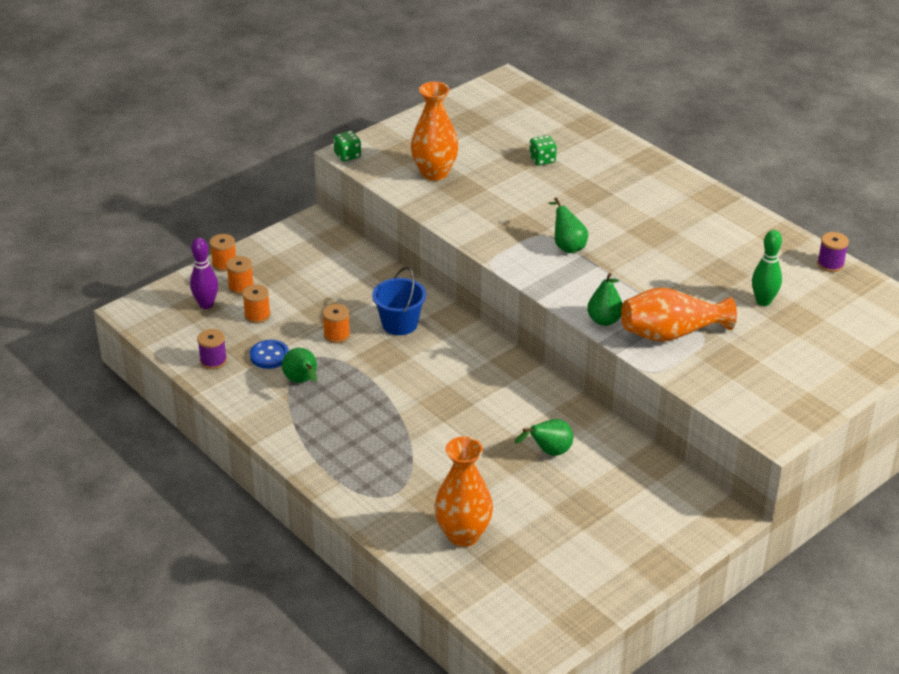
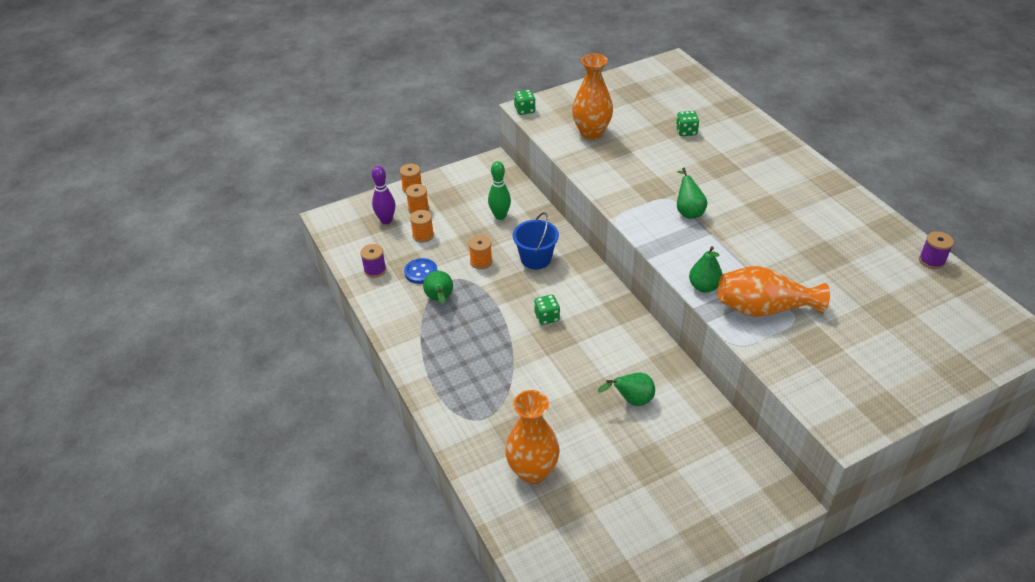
camera: 15 degrees right, 5 degrees up
(431, 383) = (547, 317): none -> green dice
(763, 301) = (859, 289): green bowling pin -> green bowling pin (500, 216)

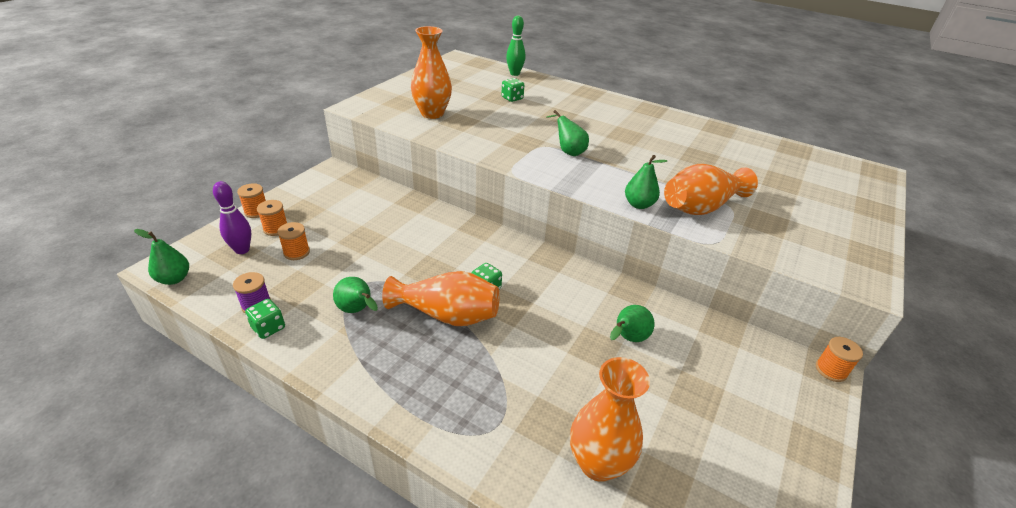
camera: 35 degrees left, 5 degrees down
(332, 230) = (174, 279): none -> green pear
(421, 272) = (316, 289): blue button -> none
(481, 262) = (379, 259): orange spool -> orange spool (831, 370)
(500, 216) = (371, 212): green bowling pin -> green bowling pin (514, 74)
(502, 327) = (447, 315): none -> orange vase
(524, 110) = (354, 109): green dice -> green dice (268, 328)
(536, 259) = (435, 239): blue bucket -> none
(931, 261) = (767, 141): purple spool -> none

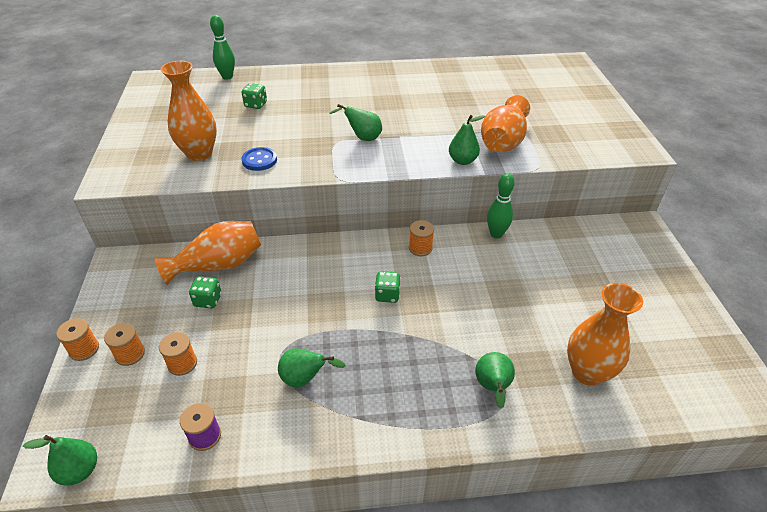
camera: 35 degrees left, 5 degrees up
(242, 250) = (120, 396): purple bowling pin -> none
(268, 328) = (243, 447): green dice -> green dice (208, 300)
(447, 315) = (381, 335): orange vase -> orange vase (218, 265)
(468, 134) = (259, 160): none -> blue button
(628, 338) = (520, 272): green pear -> green pear (492, 387)
(640, 295) = (496, 234): none -> green bowling pin
(831, 370) = (642, 221): orange spool -> orange spool (420, 248)

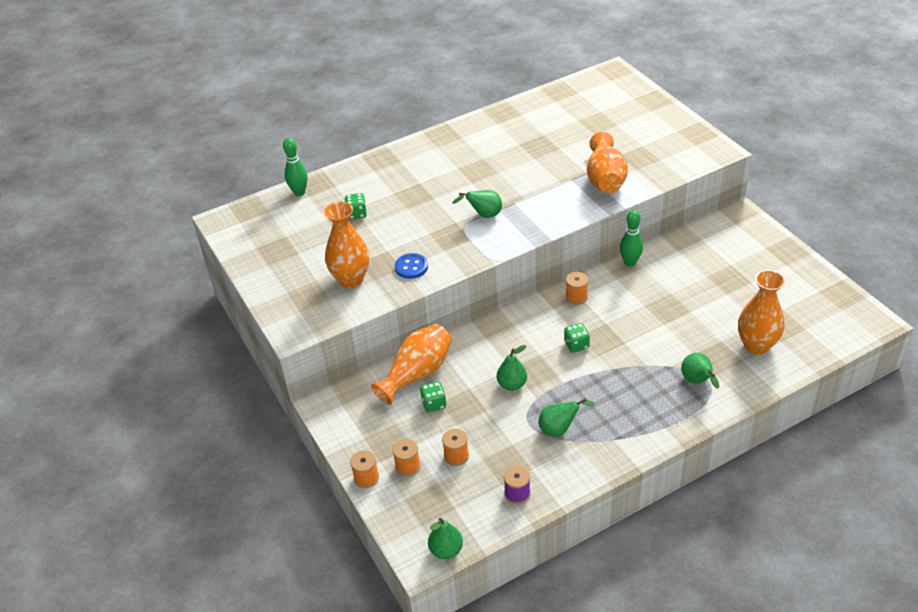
camera: 20 degrees left, 0 degrees up
(462, 161) = (584, 208): green pear -> green pear (512, 384)

